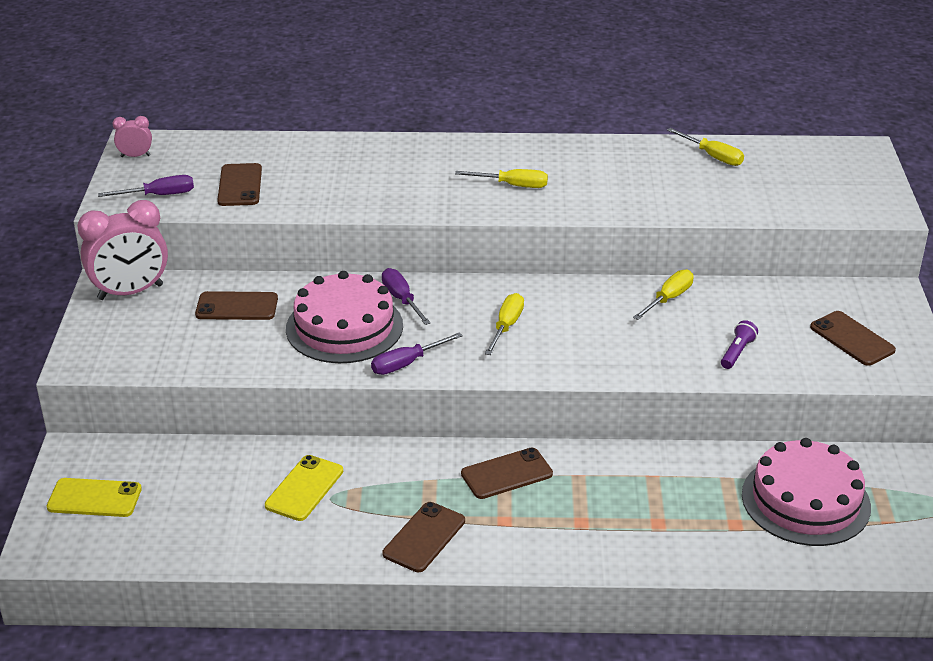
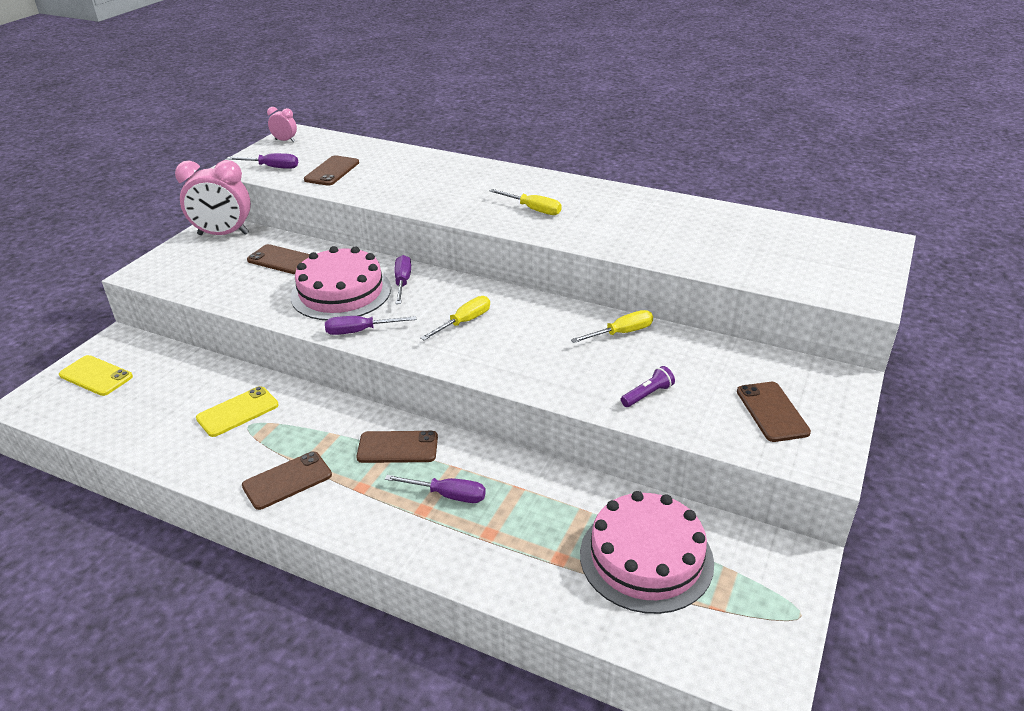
camera: 25 degrees right, 0 degrees up
(593, 502) = (448, 495): none -> purple screwdriver
(712, 156) = (726, 220): yellow screwdriver -> none

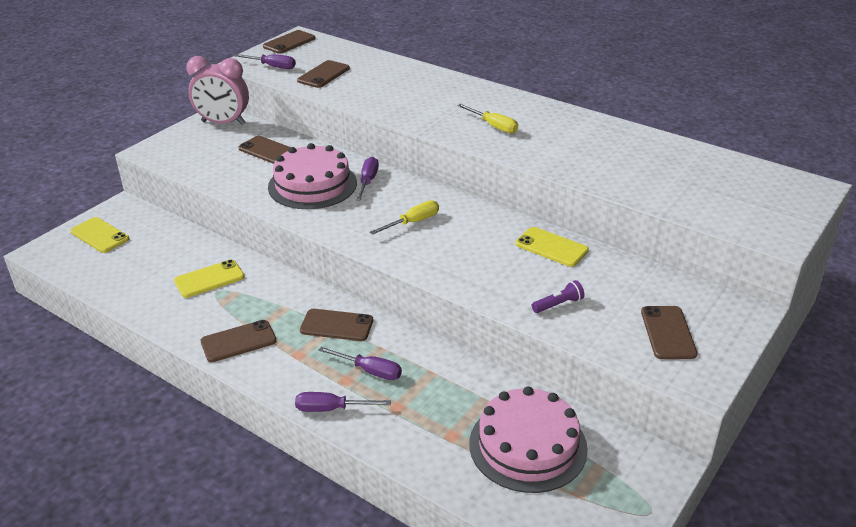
camera: 10 degrees right, 0 degrees up
(285, 141) = (289, 42): pink clock -> brown phone
(360, 331) = (320, 221): purple screwdriver -> purple screwdriver (331, 409)
(621, 333) = (551, 247): yellow screwdriver -> yellow phone

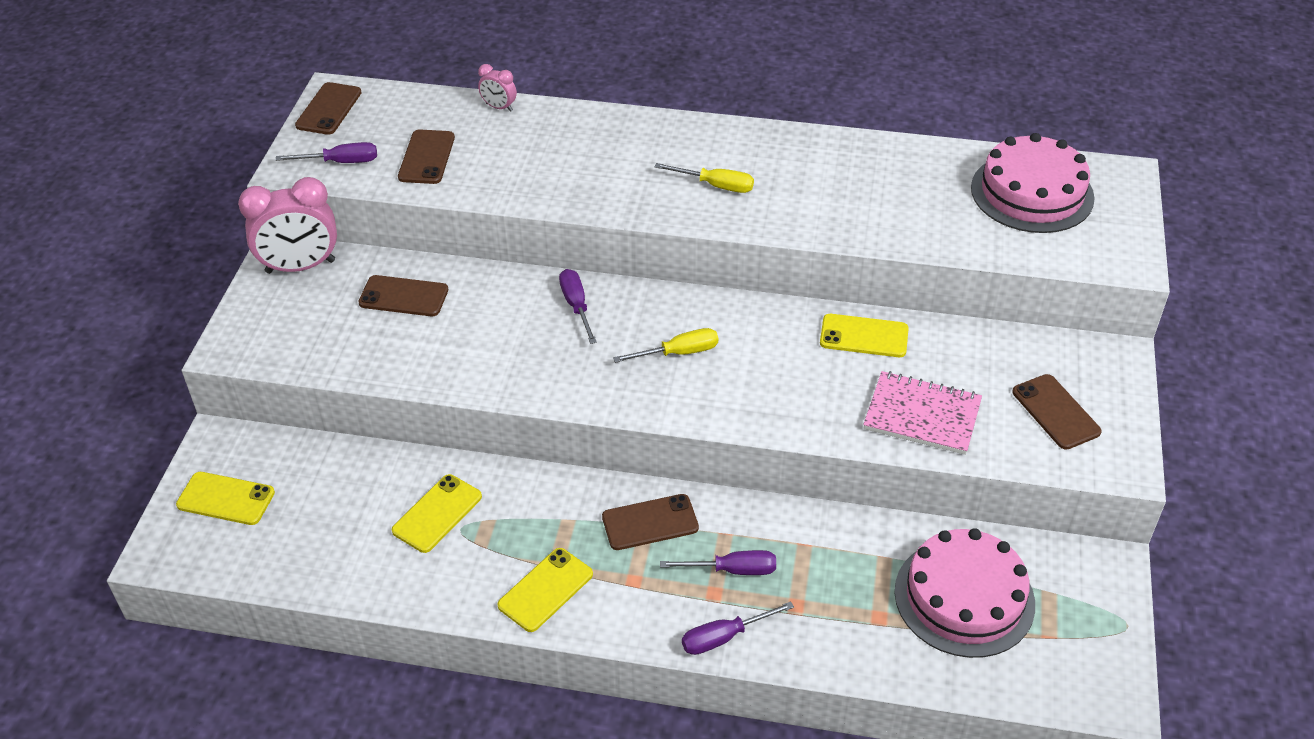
camera: 25 degrees left, 10 degrees up
(238, 341) = (545, 590): brown phone -> yellow phone
(312, 185) = (508, 334): pink cake -> pink cake (1032, 193)
(389, 61) = (499, 107): none -> pink clock
(413, 222) = (679, 353): yellow screwdriver -> yellow screwdriver turned 45 degrees clockwise
(558, 304) = (922, 415): purple flashlight -> pink notebook

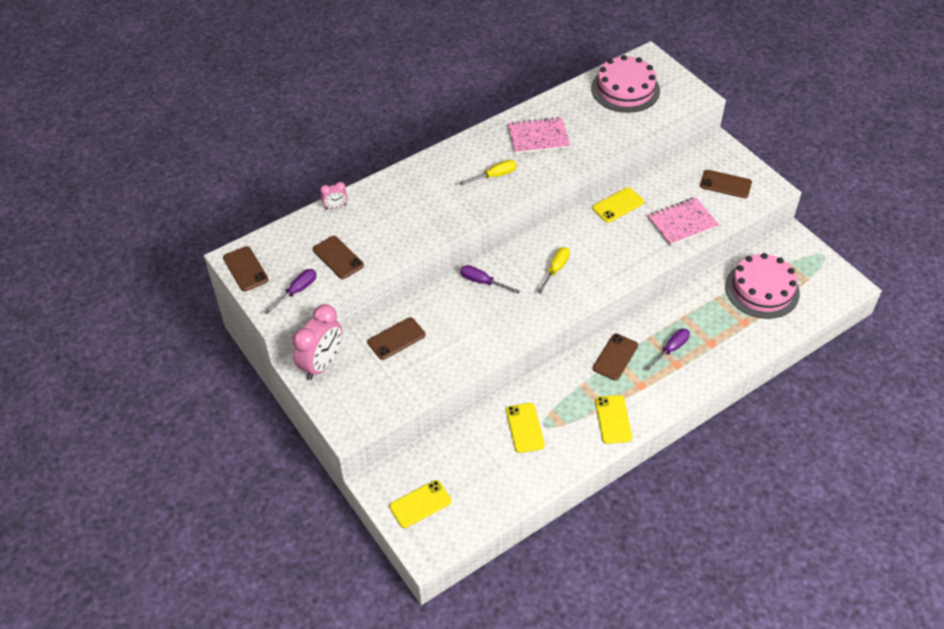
camera: 45 degrees left, 5 degrees up
(724, 637) = (702, 378): purple screwdriver -> none
(832, 178) = (538, 137): none -> pink notebook

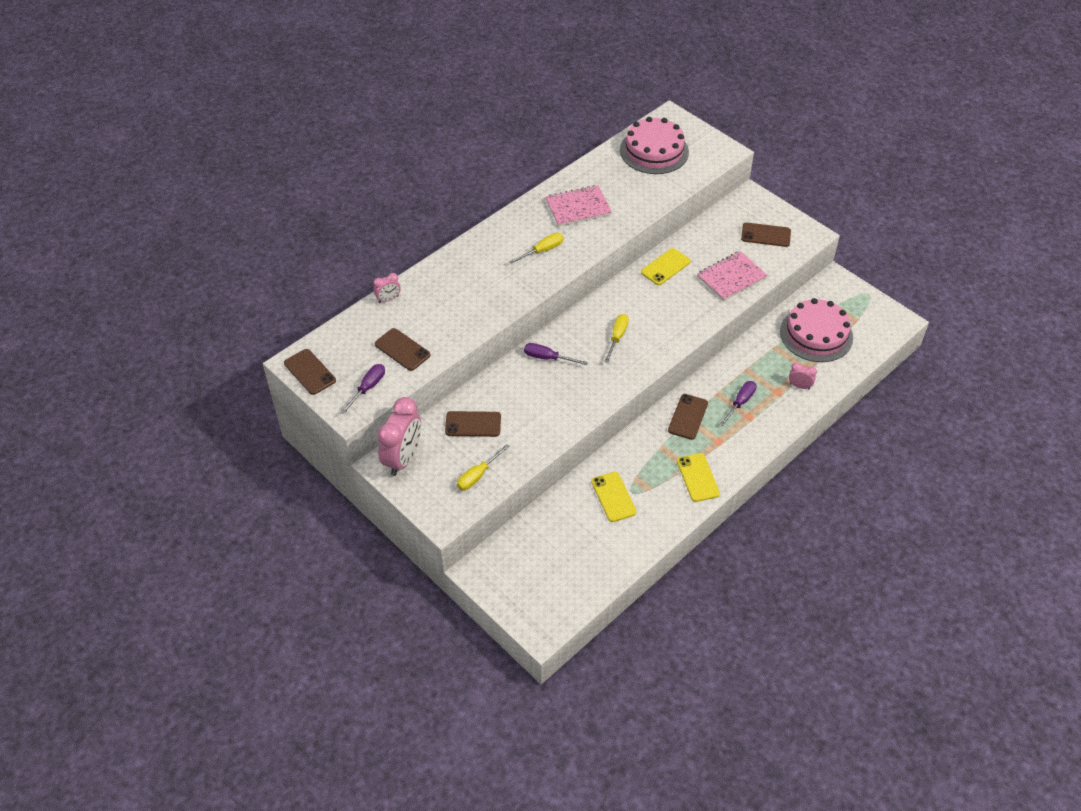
camera: 10 degrees left, 0 degrees up
(390, 390) = (478, 475): none -> yellow screwdriver
(396, 339) = (473, 424): brown phone -> brown phone turned 45 degrees clockwise
(420, 504) = (525, 584): yellow phone -> none
(734, 340) = (799, 386): none -> pink clock

